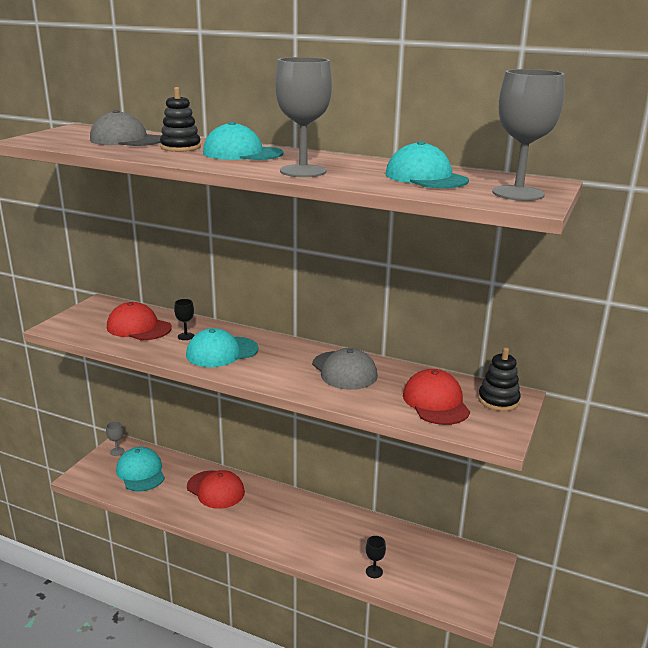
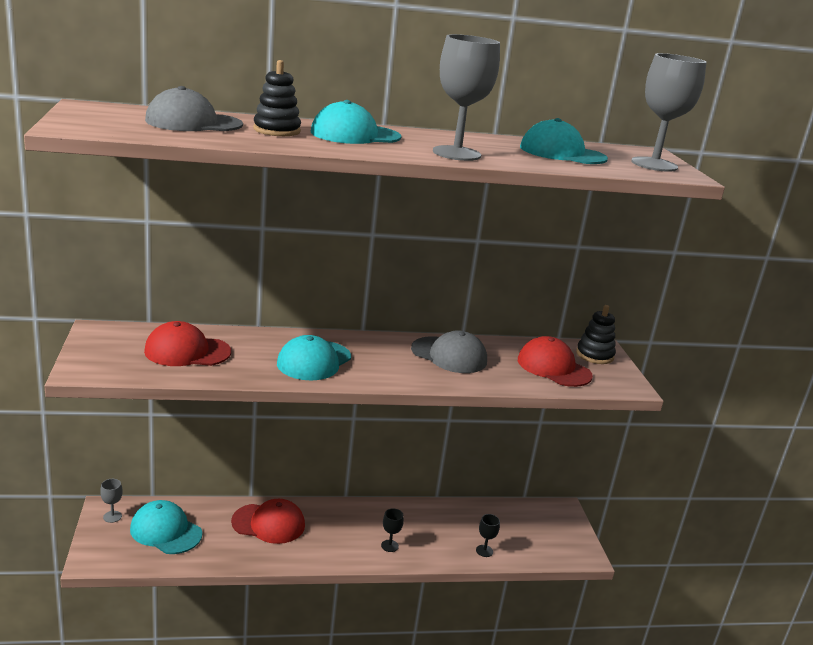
camera: 35 degrees left, 0 degrees up
(186, 336) = (254, 351): black goblet -> black goblet (389, 546)

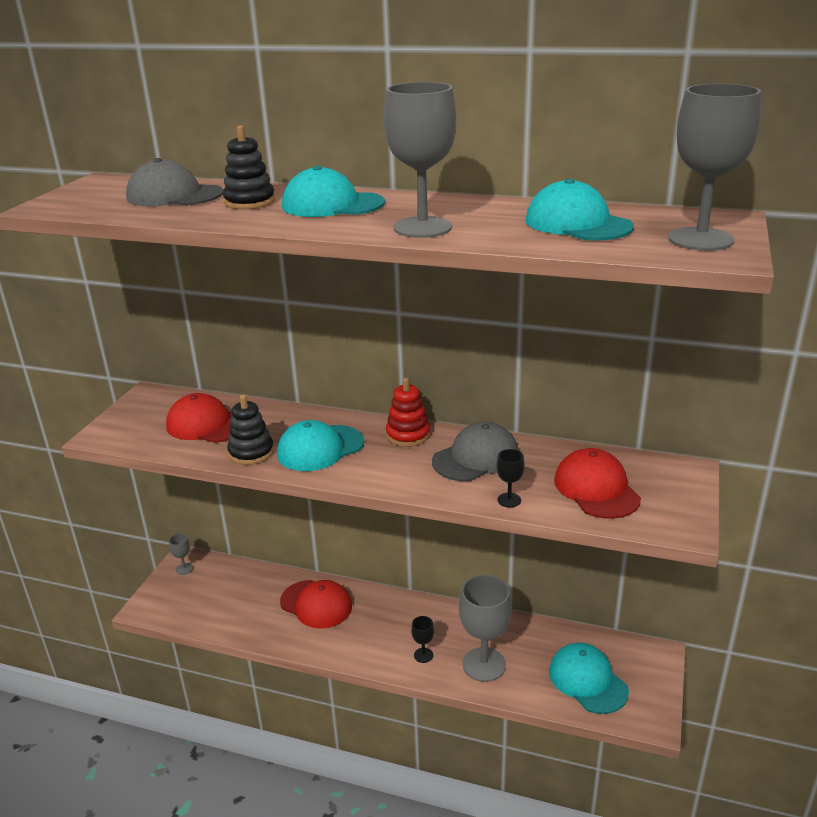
camera: 30 degrees right, 5 degrees up
(166, 531) = (220, 593): turquoise cap -> turquoise cap (587, 681)
(380, 343) = (408, 435): none -> red stacking toy
(442, 542) = (484, 664): none -> grey goblet
(449, 355) = (476, 458): grey cap -> grey cap turned 90 degrees counterclockwise
(484, 551) = (526, 685): black goblet -> black goblet (509, 500)
(594, 355) = (668, 478): black stacking toy -> black stacking toy (251, 452)

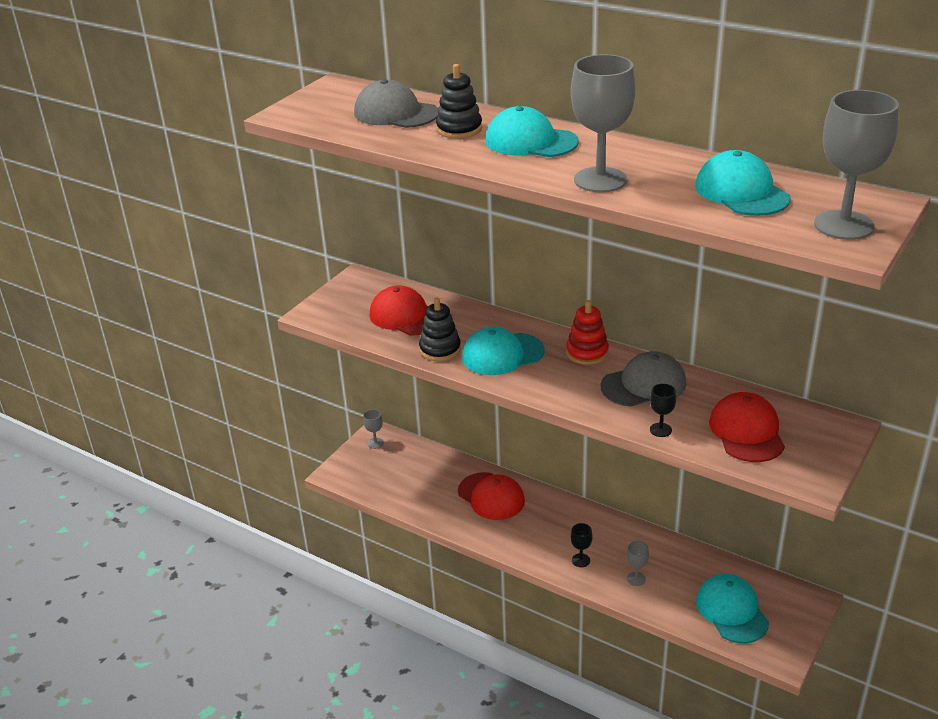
camera: 15 degrees right, 5 degrees up
(484, 664) = (636, 579): grey goblet -> grey goblet, size x0.45

